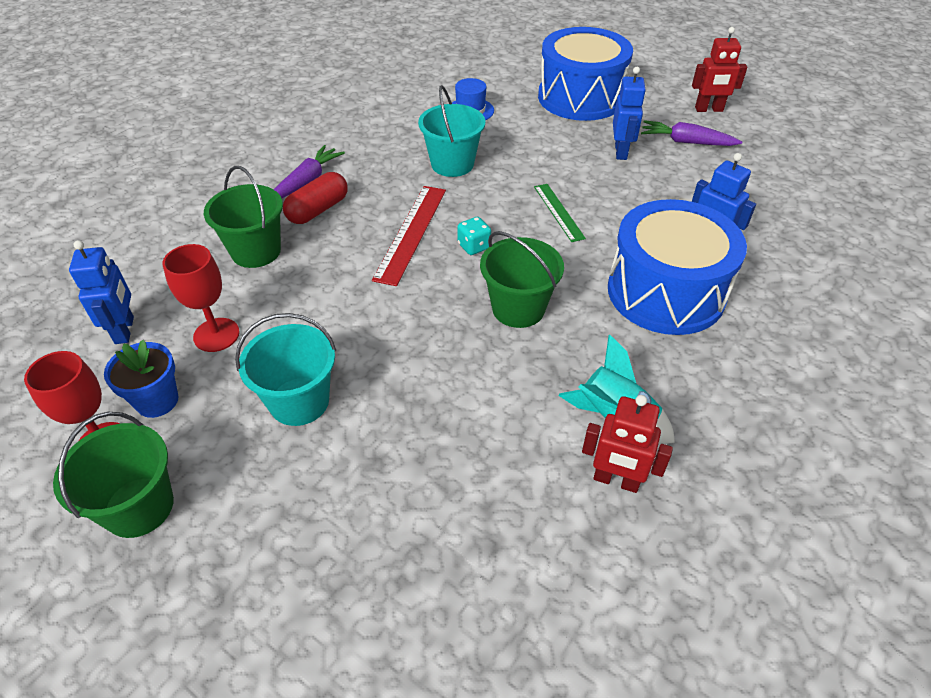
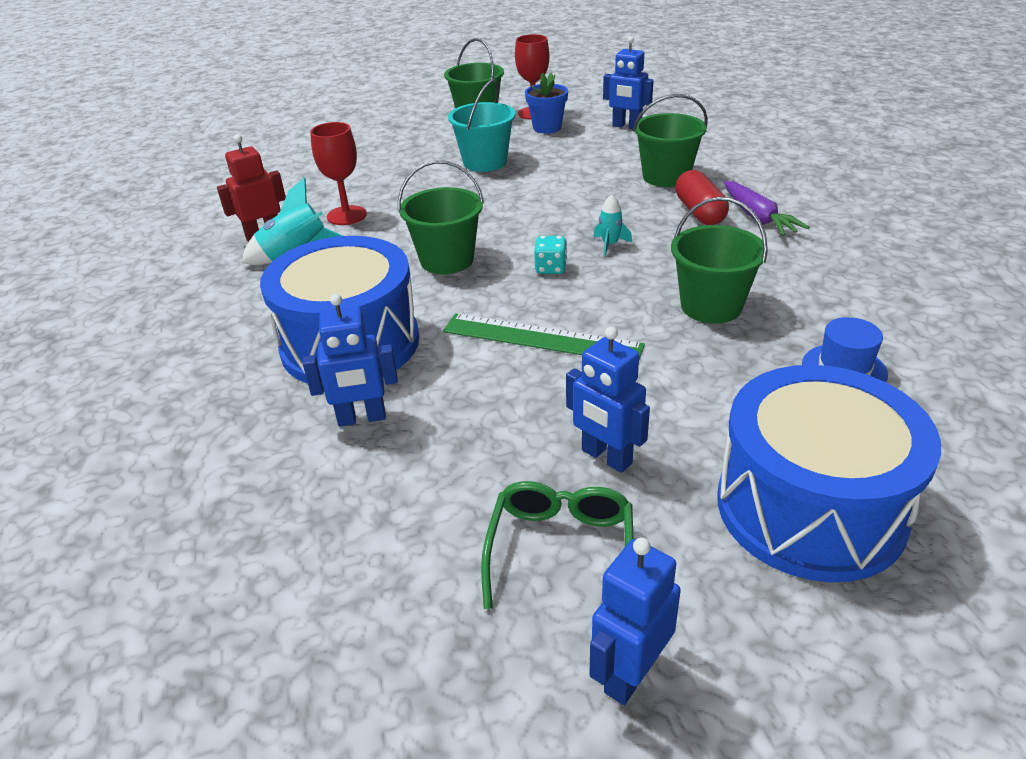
camera: 130 degrees right, 10 degrees down
(216, 335) = (583, 150): red goblet -> red goblet (347, 215)
(411, 233) = (610, 245): red ruler -> turquoise rocket
(452, 164) = (711, 306): turquoise bucket -> green bucket
(559, 212) = (541, 339): green ruler -> green ruler, size x1.59
(686, 142) = (561, 551): purple carrot -> green glasses
(709, 109) = (630, 674): red robot -> blue robot

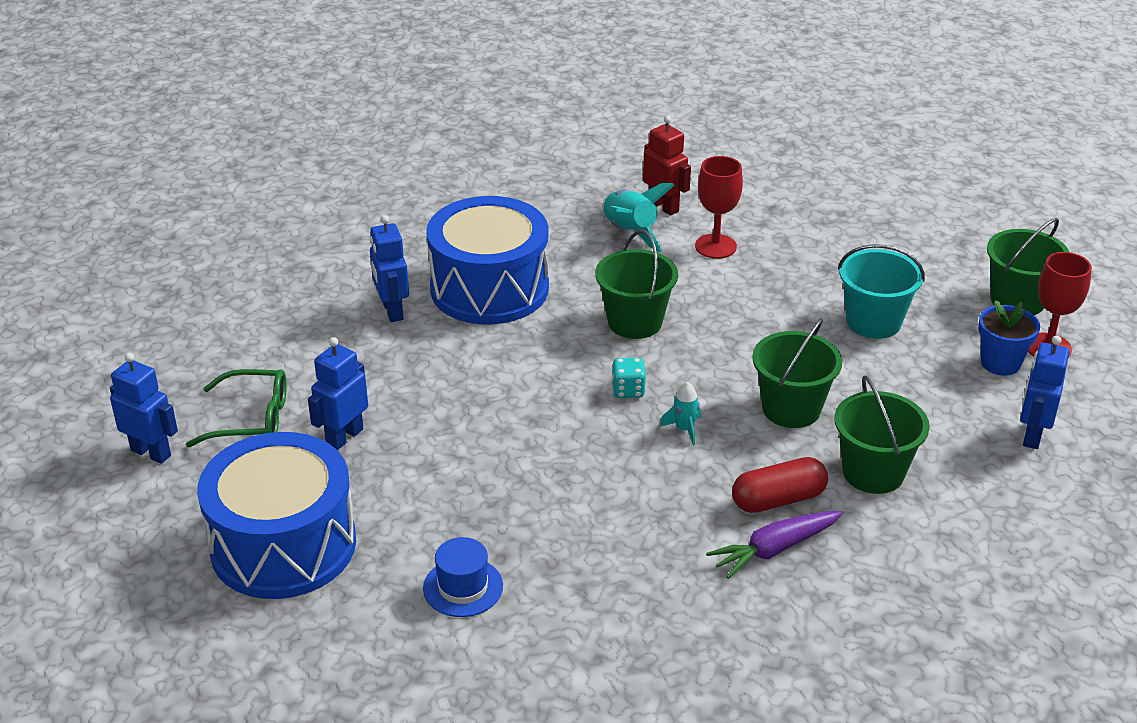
camera: 80 degrees right, 0 degrees up
(541, 339) = (503, 393): green ruler -> none
(711, 306) = (567, 502): green bucket -> green bucket (791, 409)

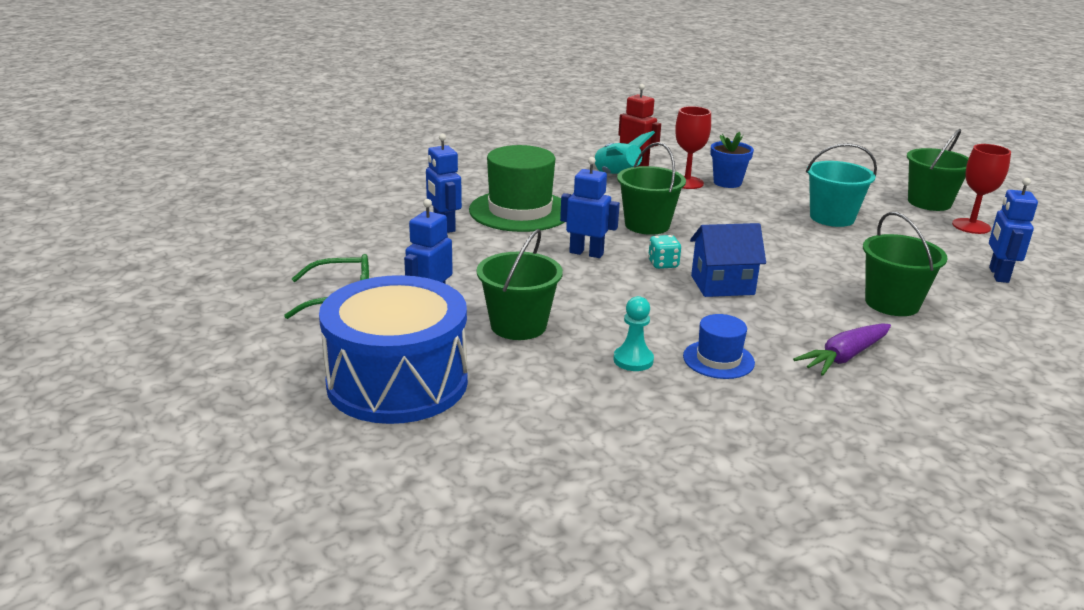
camera: 10 degrees left, 10 degrees down
(151, 453) = (251, 324): blue robot -> blue robot (586, 253)
(463, 587) = (581, 402): blue hat -> blue hat (718, 359)
(489, 288) = (520, 211): blue drum -> green hat
(538, 535) = (633, 360): none -> turquoise pawn
(684, 429) = (722, 285): turquoise rocket -> blue house
(778, 500) = (826, 324): red capsule -> none
(791, 409) = (801, 269): green bucket -> green bucket (518, 325)
(1000, 363) = (942, 236): blue flower pot -> blue flower pot (727, 182)

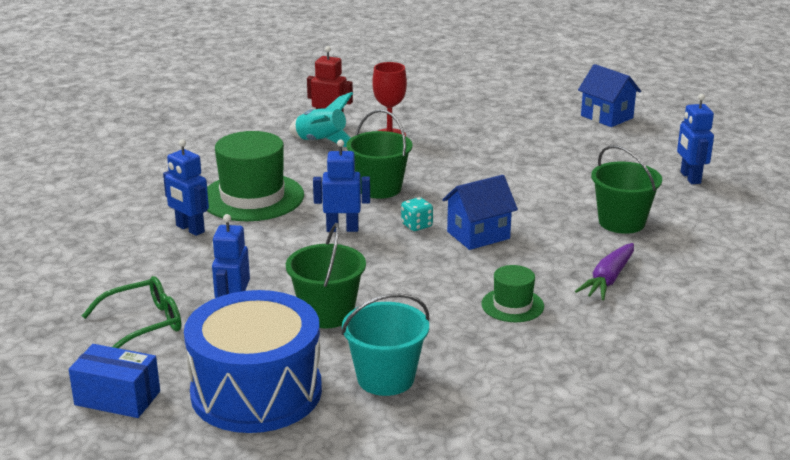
camera: 20 degrees left, 0 degrees up
(267, 357) = (117, 398): none -> blue box
(633, 360) = (444, 322): turquoise pawn -> none
(718, 359) = (512, 305): blue hat -> green hat
(727, 182) = (426, 129): blue flower pot -> none
(832, 218) = (534, 148): turquoise bucket -> turquoise bucket (385, 378)
(929, 202) = (607, 117): green bucket -> blue house
(971, 226) = (650, 134): red goblet -> none

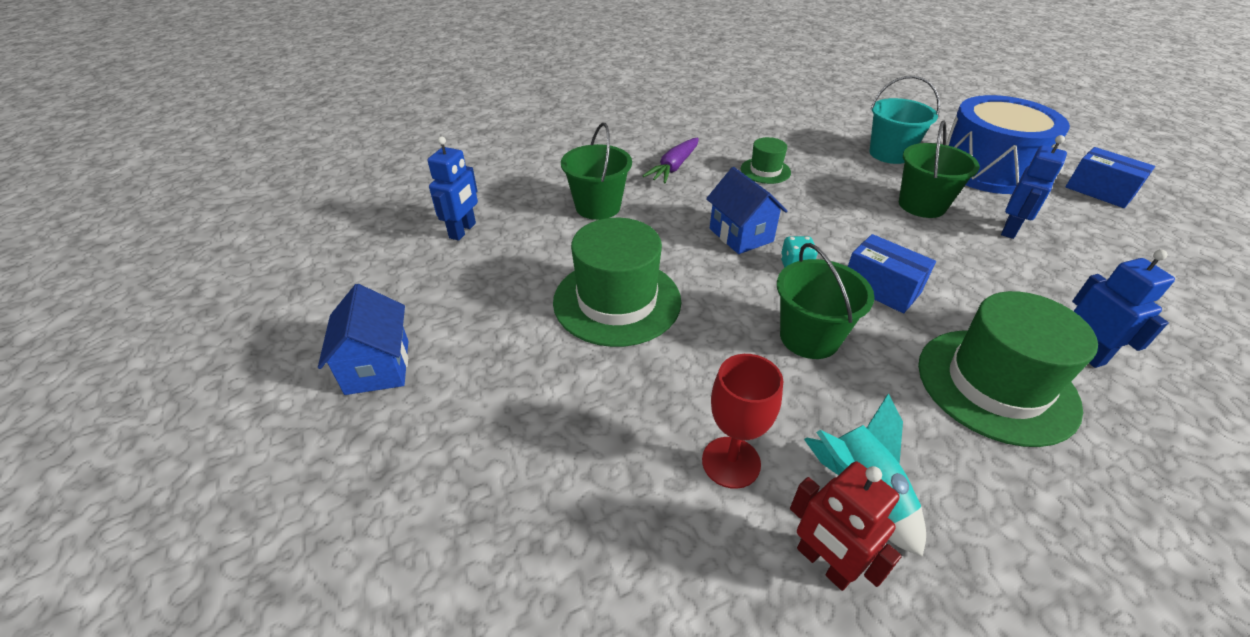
camera: 150 degrees left, 15 degrees up
(143, 324) = (1100, 242): green glasses -> none
(342, 229) = (881, 288): blue robot -> blue box
(478, 235) = (741, 235): blue house -> blue house turned 60 degrees clockwise
(521, 172) = (617, 301): none -> green hat
(608, 280) = (674, 167): purple carrot -> purple carrot turned 150 degrees clockwise

